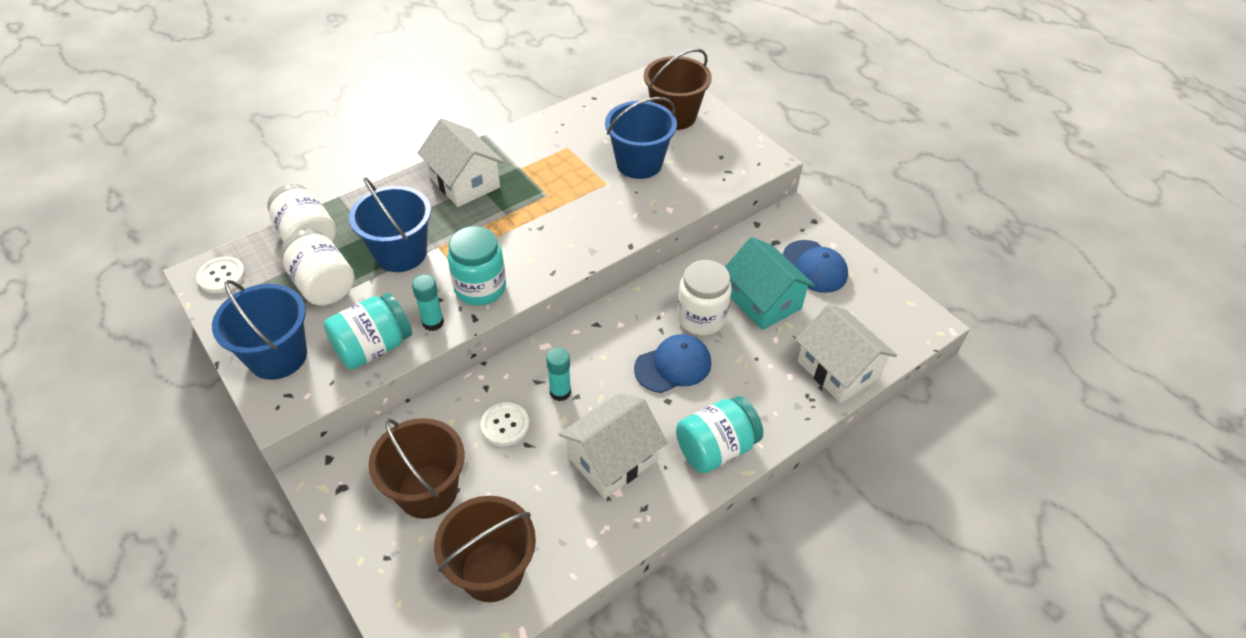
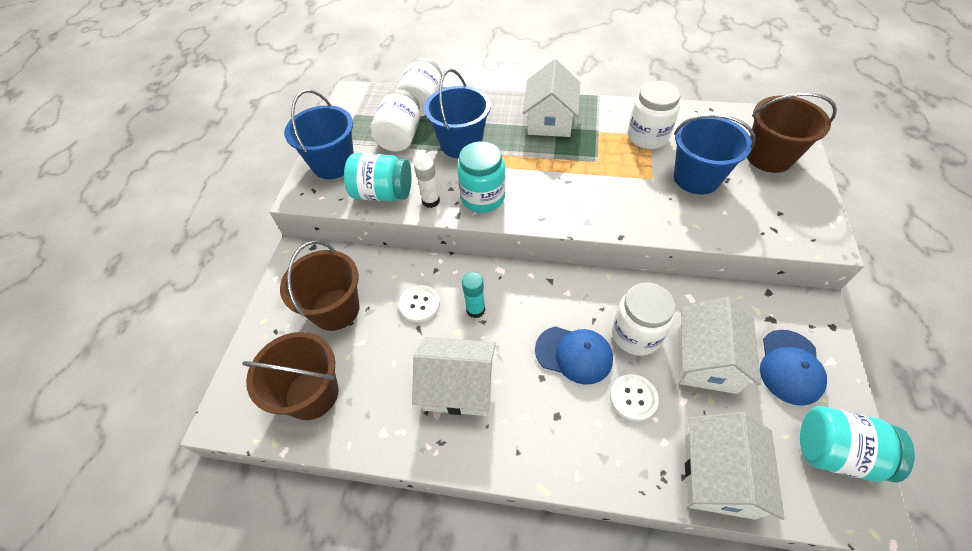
camera: 50 degrees right, 5 degrees up
(221, 276) = (359, 100): white button -> white button (633, 398)
(433, 322) = (431, 201): turquoise glue stick -> white glue stick
(567, 150) = (647, 137): none -> white jar
(716, 448) = (538, 447): turquoise jar -> turquoise jar (836, 452)
(763, 300) = (706, 360): turquoise house -> white house

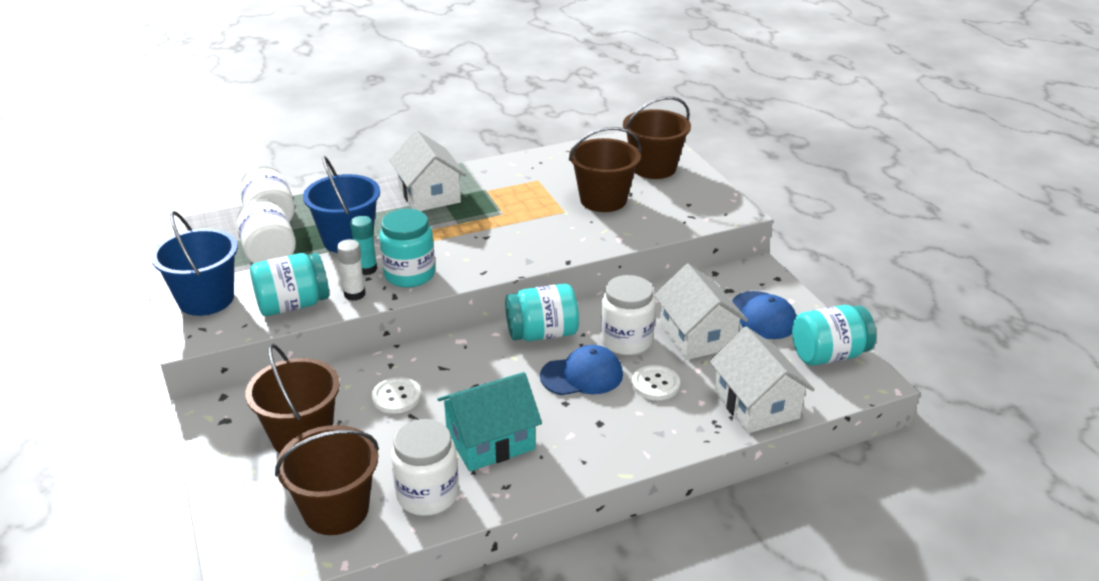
camera: 35 degrees left, 20 degrees down
(458, 386) = (490, 441): white house -> turquoise house
(475, 310) = (460, 379): turquoise glue stick -> turquoise glue stick (367, 269)
(568, 292) = (542, 333): none -> turquoise jar
(647, 137) = (536, 182): white jar -> white jar (427, 495)
(696, 178) = (603, 200): blue bucket -> brown bucket

